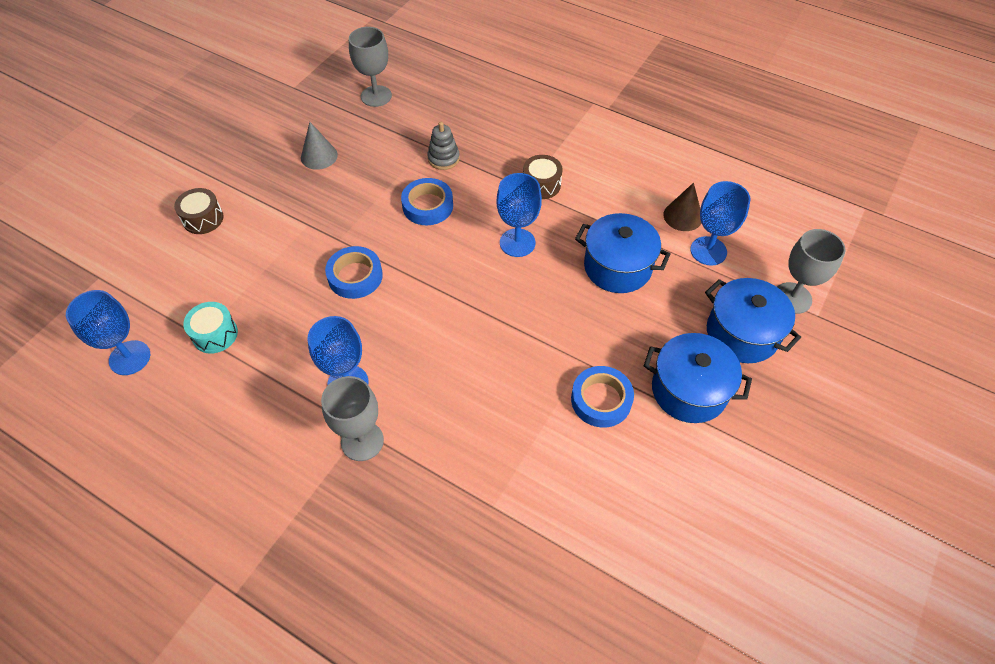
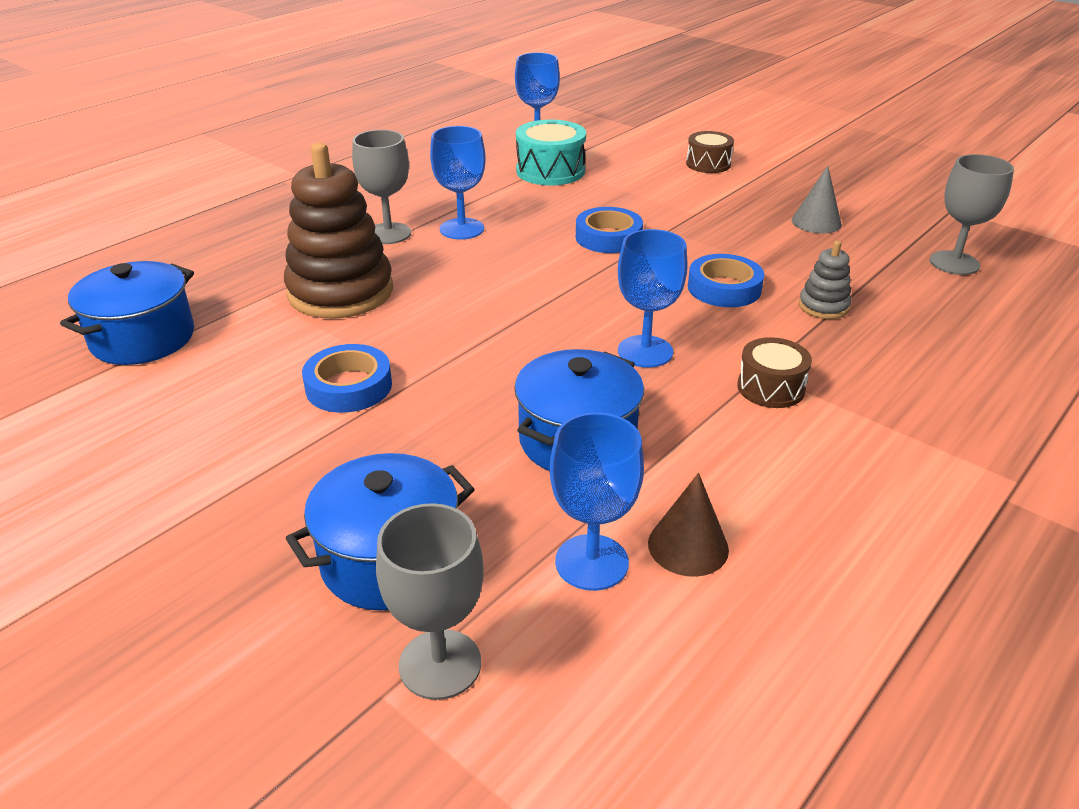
camera: 100 degrees right, 20 degrees down
(215, 334) = (550, 171): turquoise drum -> turquoise drum, size x1.53
(474, 447) = (340, 292): none -> brown stacking toy
(689, 390) = (317, 470): blue pot -> blue pot (143, 338)

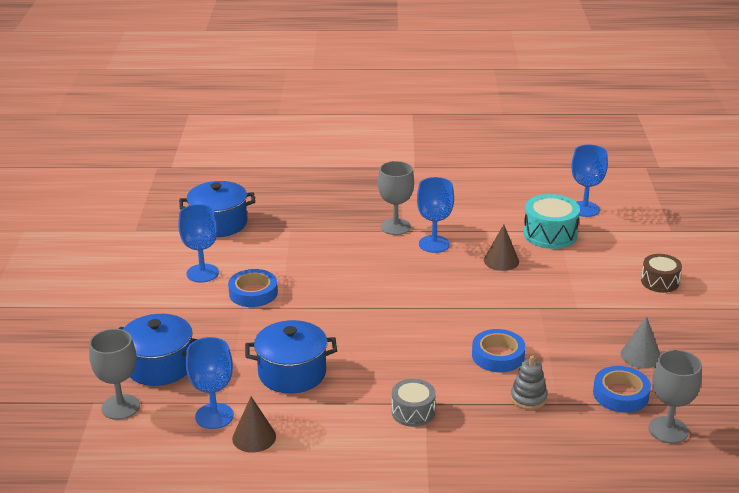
camera: 50 degrees right, 5 degrees down
(340, 292) = (322, 246): brown stacking toy -> none
(555, 211) = (501, 261): none -> brown cone
(608, 237) = (498, 292): blue tape -> blue tape (620, 394)
(645, 351) = (393, 358): blue goblet -> blue goblet (202, 273)
(770, 388) = (413, 412): brown drum -> grey drum

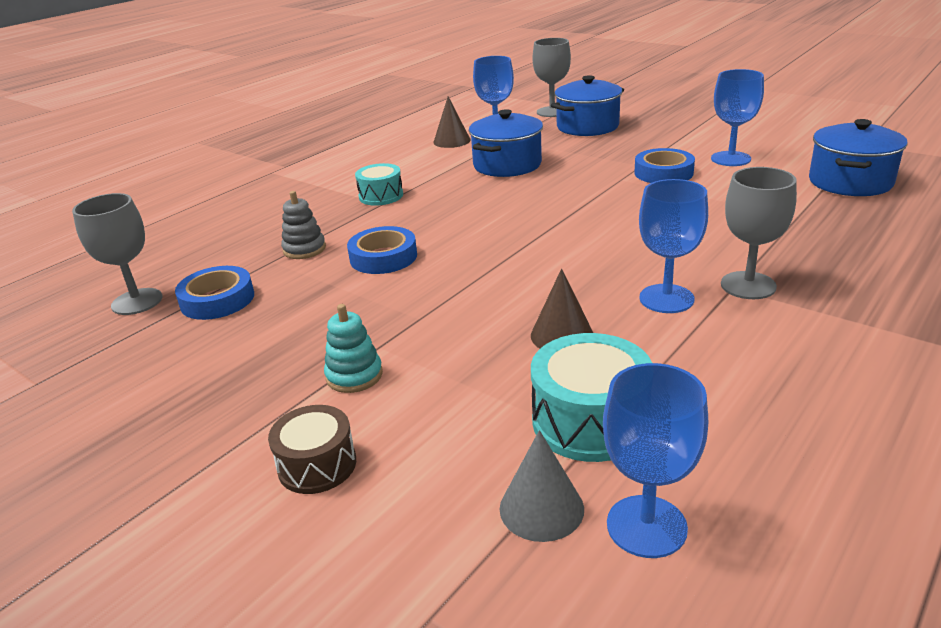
camera: 130 degrees right, 0 degrees up
(413, 412) = (381, 196): grey drum -> turquoise drum
(605, 303) = (354, 375): none -> turquoise stacking toy
(640, 355) = (234, 345): grey cone -> grey cone (541, 508)

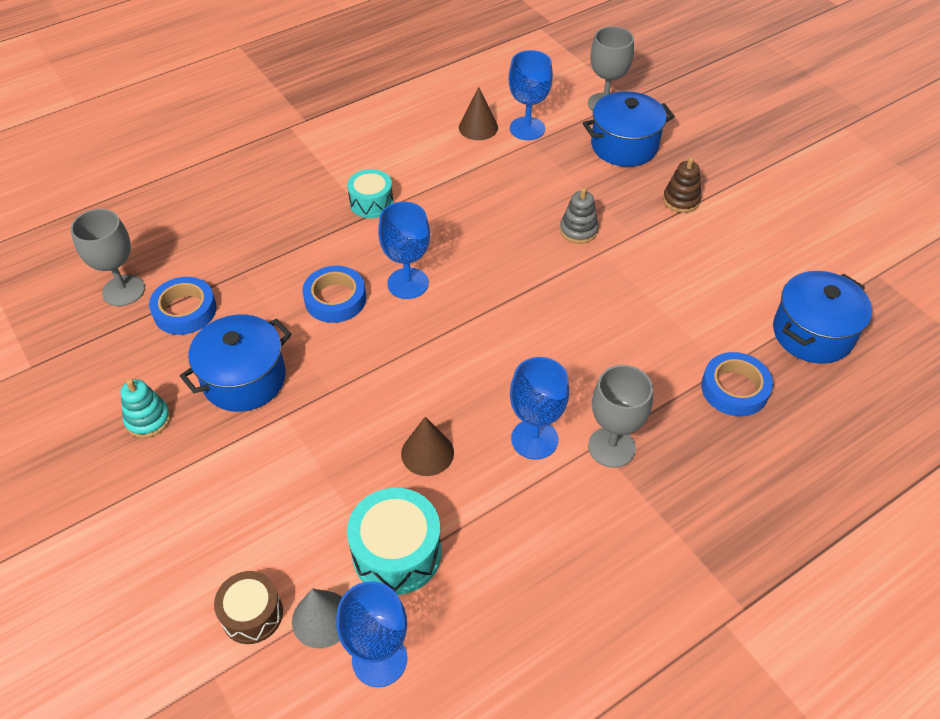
camera: 15 degrees right, 20 degrees up
(304, 249) = (275, 264): grey stacking toy -> grey stacking toy (578, 230)
(317, 465) = (195, 524): brown drum -> brown drum (252, 614)
(354, 375) = (254, 442): turquoise stacking toy -> turquoise stacking toy (148, 419)
(507, 165) = (509, 190): blue pot -> blue pot (244, 379)
(662, 142) = (681, 200): none -> brown stacking toy
(663, 173) = (647, 255): blue tape -> blue tape (734, 389)
(730, 159) = (727, 254): blue goblet -> blue goblet (408, 283)

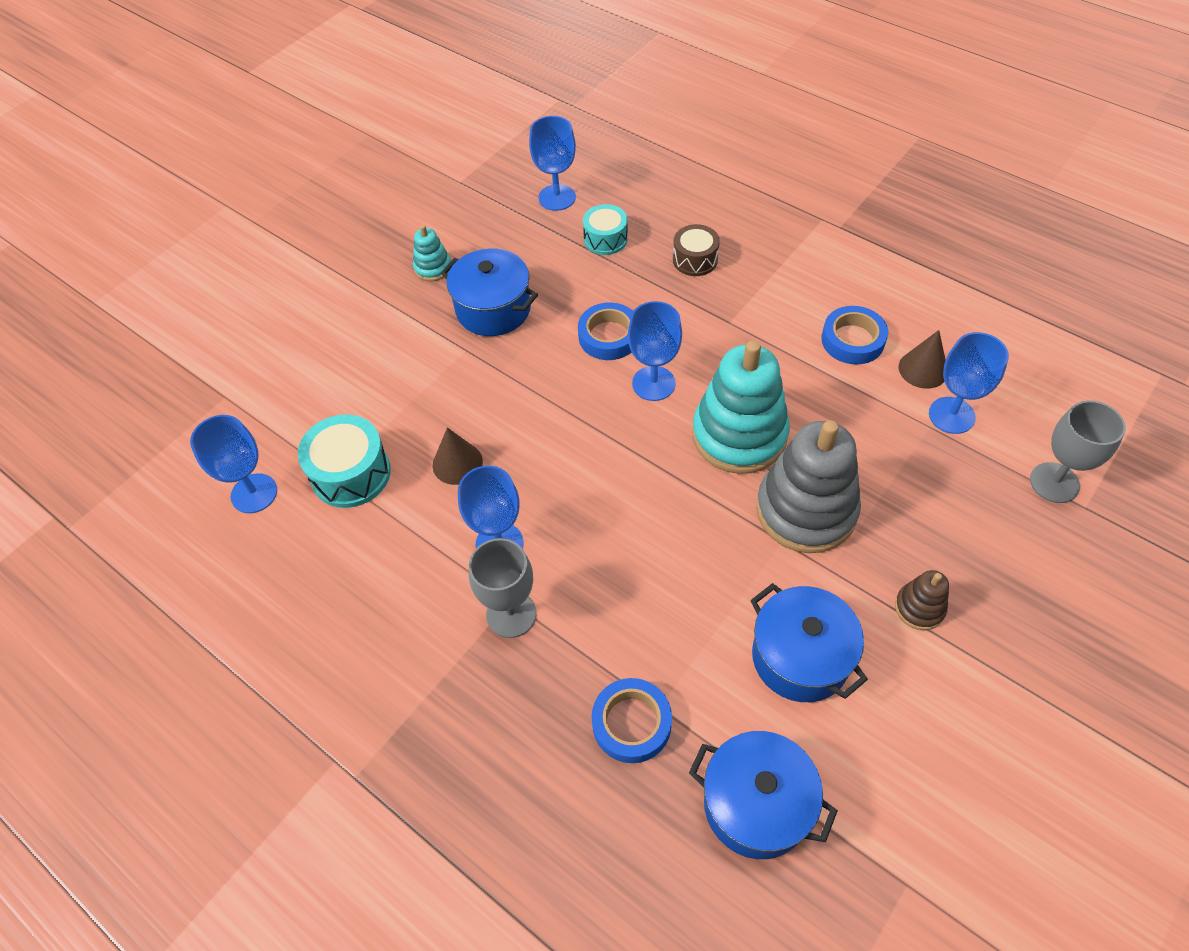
camera: 75 degrees right, 5 degrees up
(123, 290) = (557, 197): grey goblet -> blue goblet
(185, 310) = (551, 243): blue tape -> blue tape (852, 340)
(252, 614) = (277, 399): brown drum -> brown drum (695, 260)
(321, 619) = (281, 444): grey cone -> none
(371, 203) = (749, 319): turquoise drum -> turquoise drum (605, 239)
(490, 246) = (739, 435): none -> turquoise stacking toy
(578, 230) = (806, 510): grey stacking toy -> grey stacking toy, size x2.17
(624, 146) = (985, 522): blue pot -> blue pot (800, 657)

